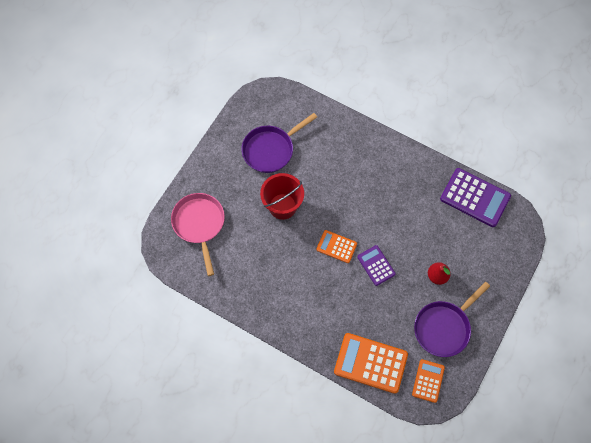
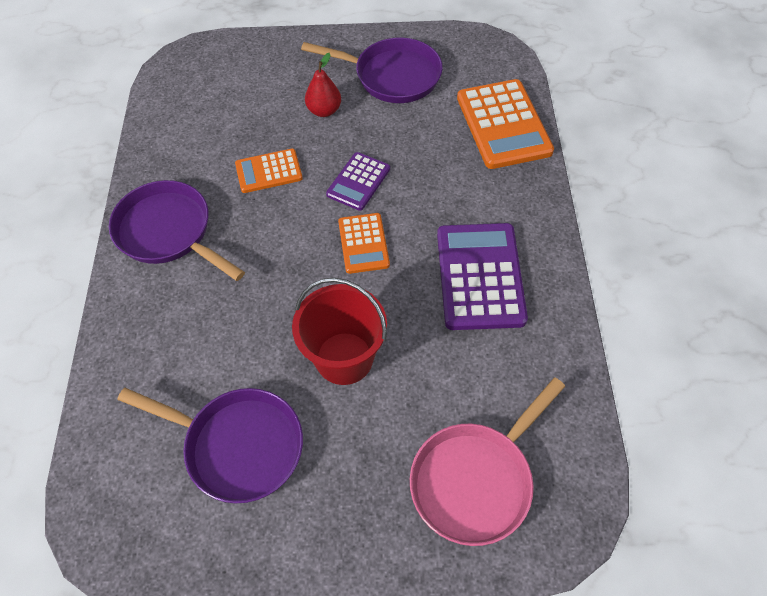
camera: 120 degrees left, 10 degrees down
(396, 167) = (168, 232): none -> purple pan
(428, 381) = (474, 63): orange calculator -> orange calculator (269, 171)
(475, 198) = (169, 120): purple calculator -> purple calculator (480, 276)

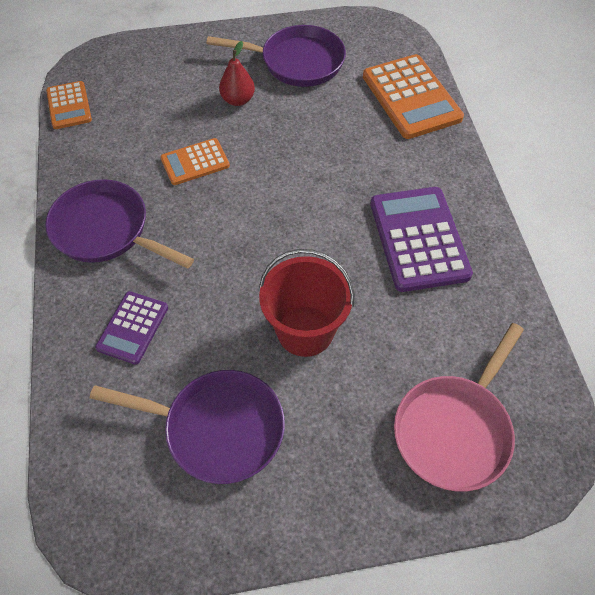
camera: 10 degrees left, 0 degrees up
(358, 182) = (284, 163): purple calculator -> purple calculator (132, 328)
(363, 243) = (301, 220): orange calculator -> orange calculator (69, 106)

